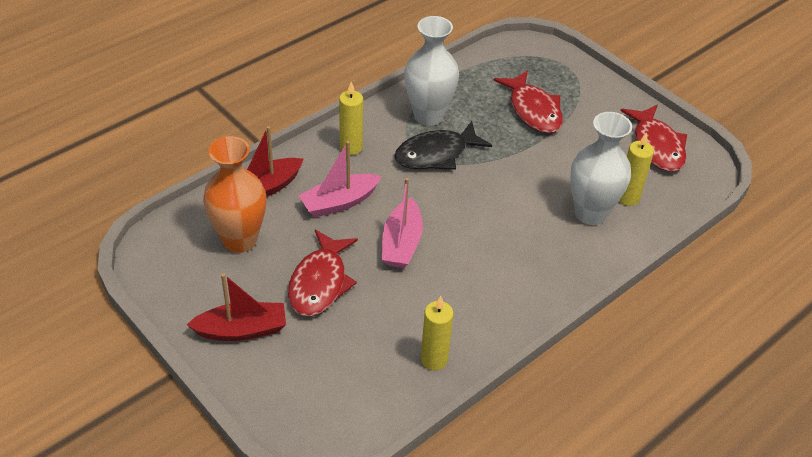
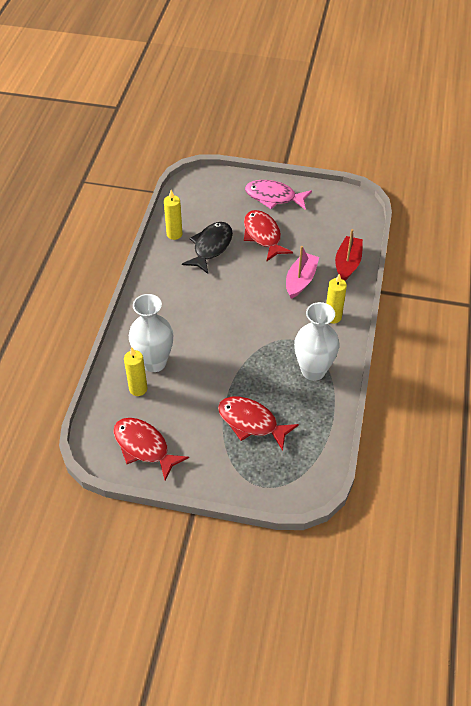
camera: 145 degrees right, 5 degrees up
(240, 240) = (325, 232): orange vase -> none
(242, 330) = (273, 197): red boat -> pink fish
(401, 243) = (244, 278): pink boat -> none
(436, 154) = (280, 345): black fish -> black fish (211, 247)

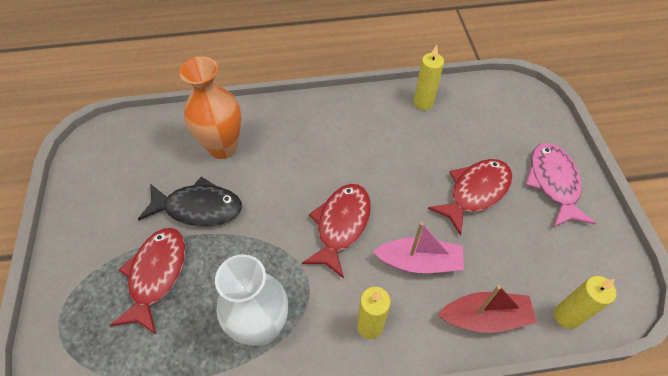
camera: 70 degrees right, 5 degrees up
(138, 389) = (182, 145): yellow candle -> yellow candle (566, 316)
(144, 447) = (103, 177): red fish -> red fish (341, 225)
(154, 362) = (223, 147): white vase -> orange vase
(211, 247) = (423, 143): black fish -> black fish (198, 208)

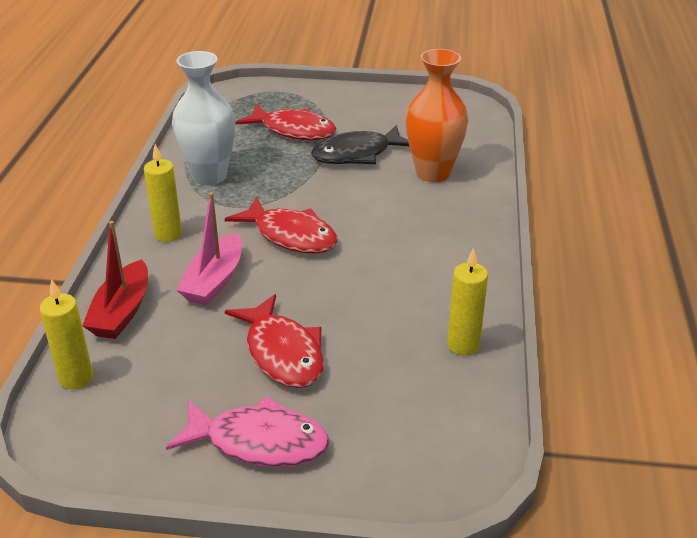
camera: 105 degrees right, 20 degrees down
(198, 208) = (357, 154): black fish -> black fish turned 45 degrees clockwise

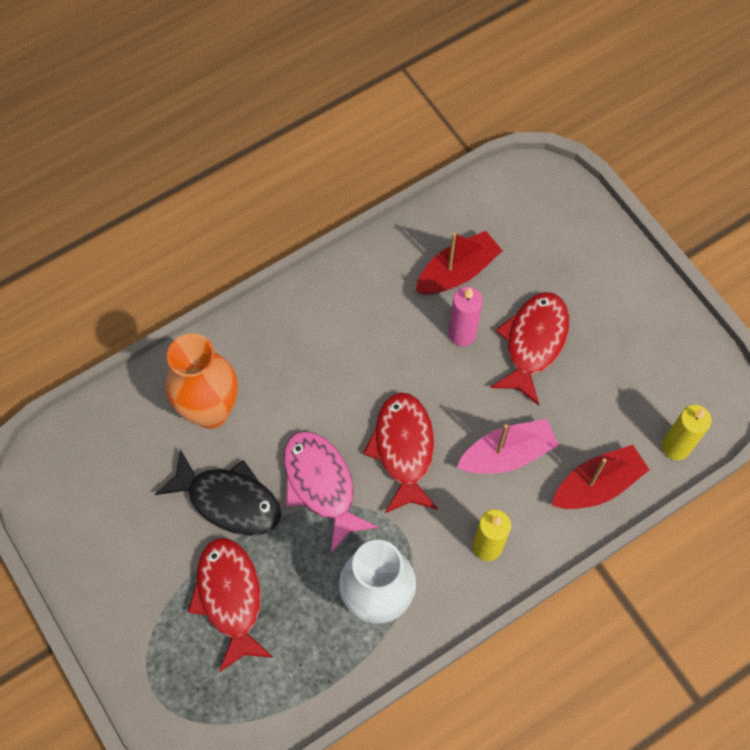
camera: 130 degrees left, 30 degrees up
(258, 442) = (614, 294): pink fish -> pink fish (321, 485)
(345, 316) = (462, 334): none -> pink candle
(409, 349) = (457, 272): none -> red boat
(463, 345) = (424, 244): yellow candle -> none

